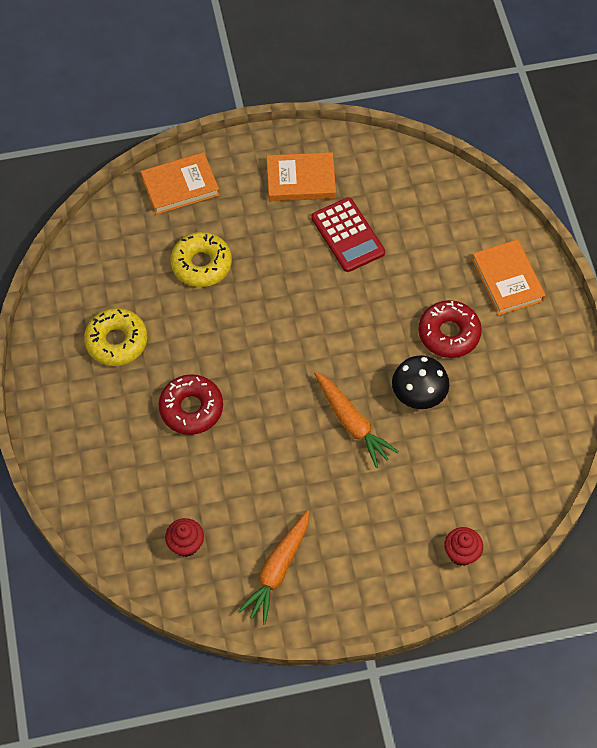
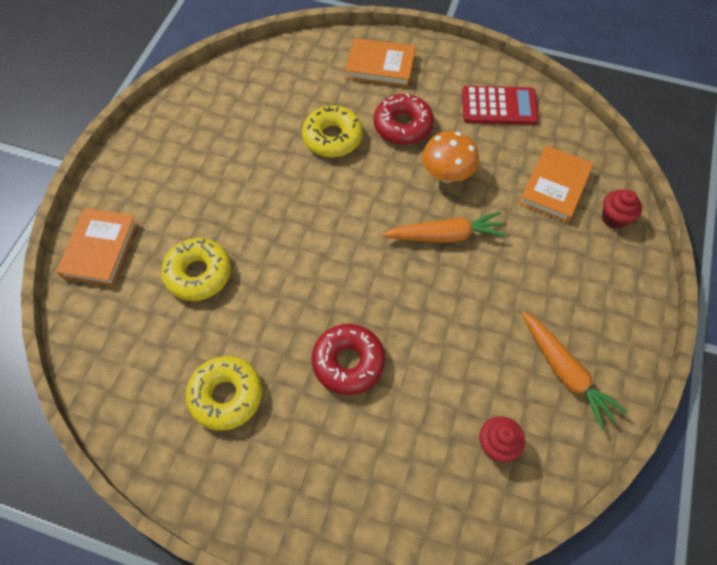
camera: 60 degrees left, 0 degrees up
(301, 180) = (176, 153): orange book -> orange book (554, 187)
(348, 235) = (258, 147): red calculator -> red calculator (499, 106)
(396, 285) = (332, 138): none -> yellow donut
(418, 395) = (447, 174): black mushroom -> orange mushroom

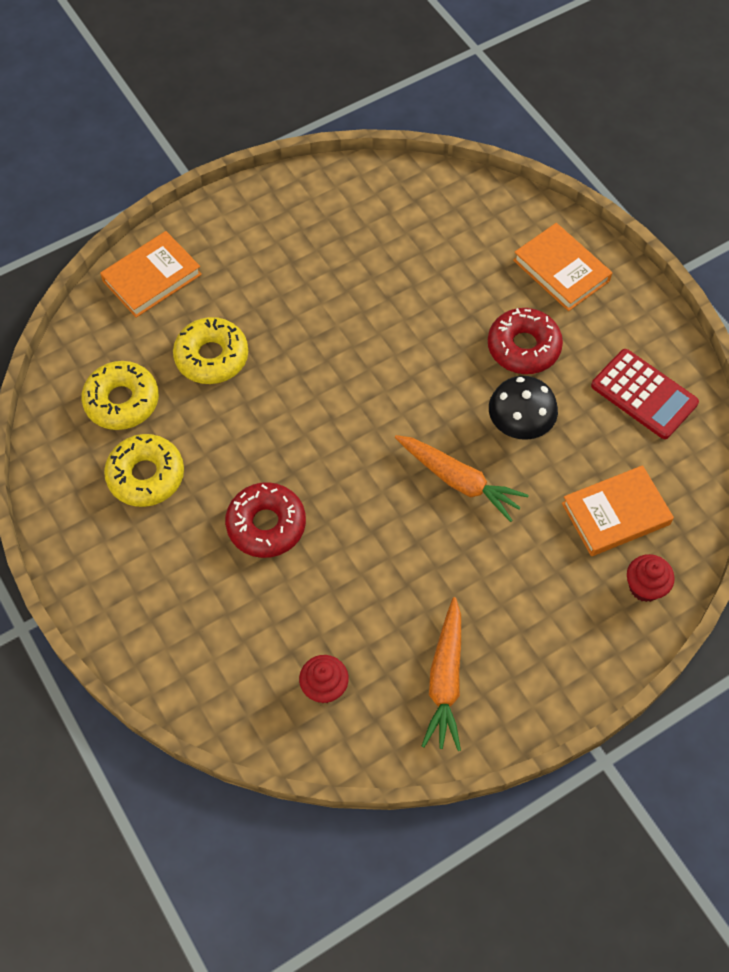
camera: 40 degrees right, 0 degrees up
(332, 138) = (443, 313): yellow donut -> yellow donut (122, 401)
(447, 174) = (519, 425): orange mushroom -> black mushroom

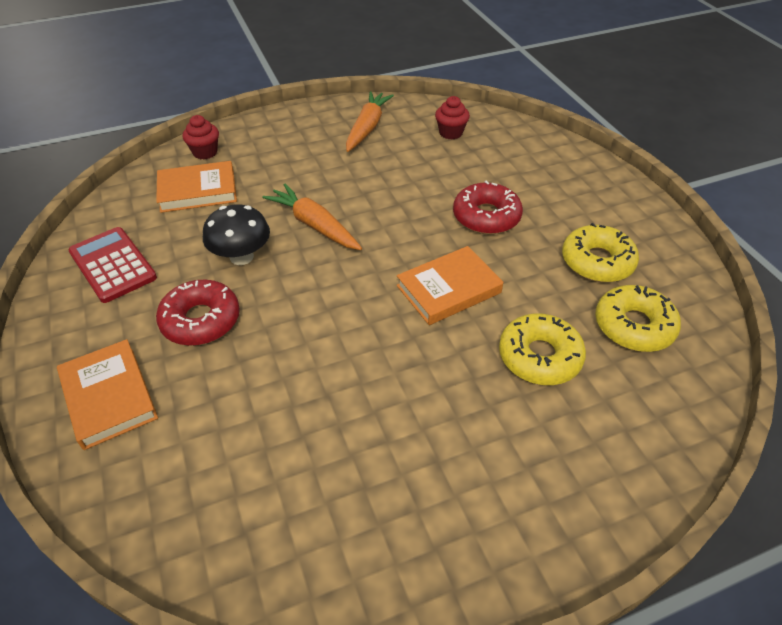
camera: 170 degrees left, 15 degrees down
(152, 277) = (625, 466): orange book -> orange book (449, 289)

